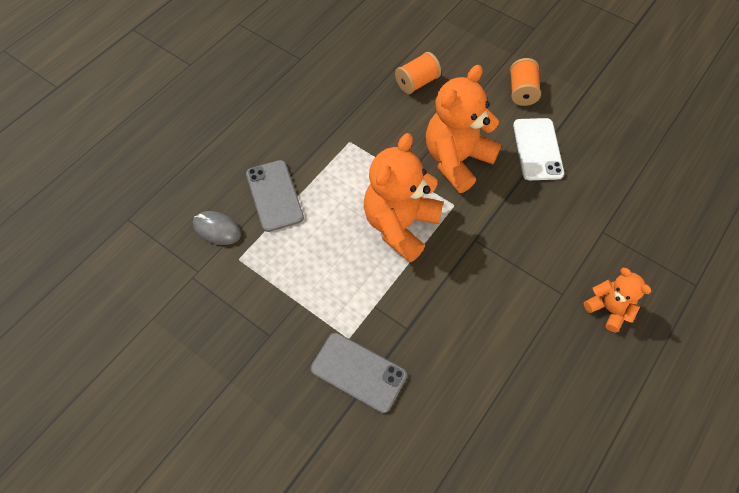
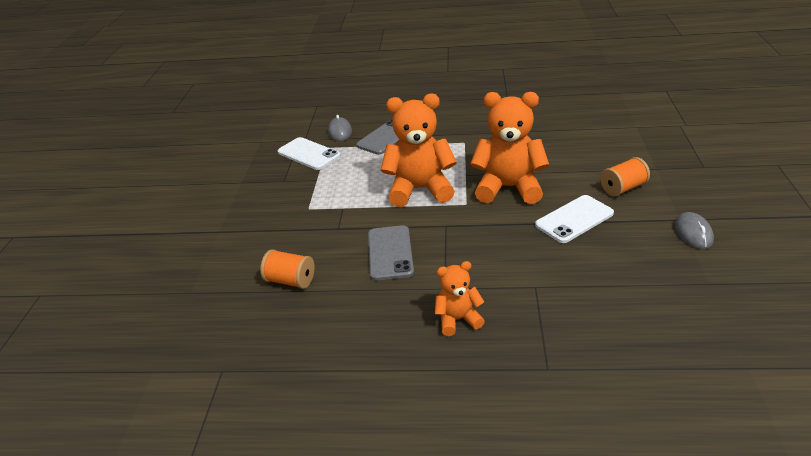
camera: 60 degrees right, 25 degrees down
(235, 283) = (308, 154): none -> white phone
(358, 372) = (286, 223): grey phone -> grey phone (390, 253)
(417, 82) = (556, 143): orange spool -> orange spool (290, 281)
(608, 97) = (693, 233): none -> grey mouse
(608, 309) = (458, 319): orange teddy bear -> orange teddy bear turned 120 degrees counterclockwise

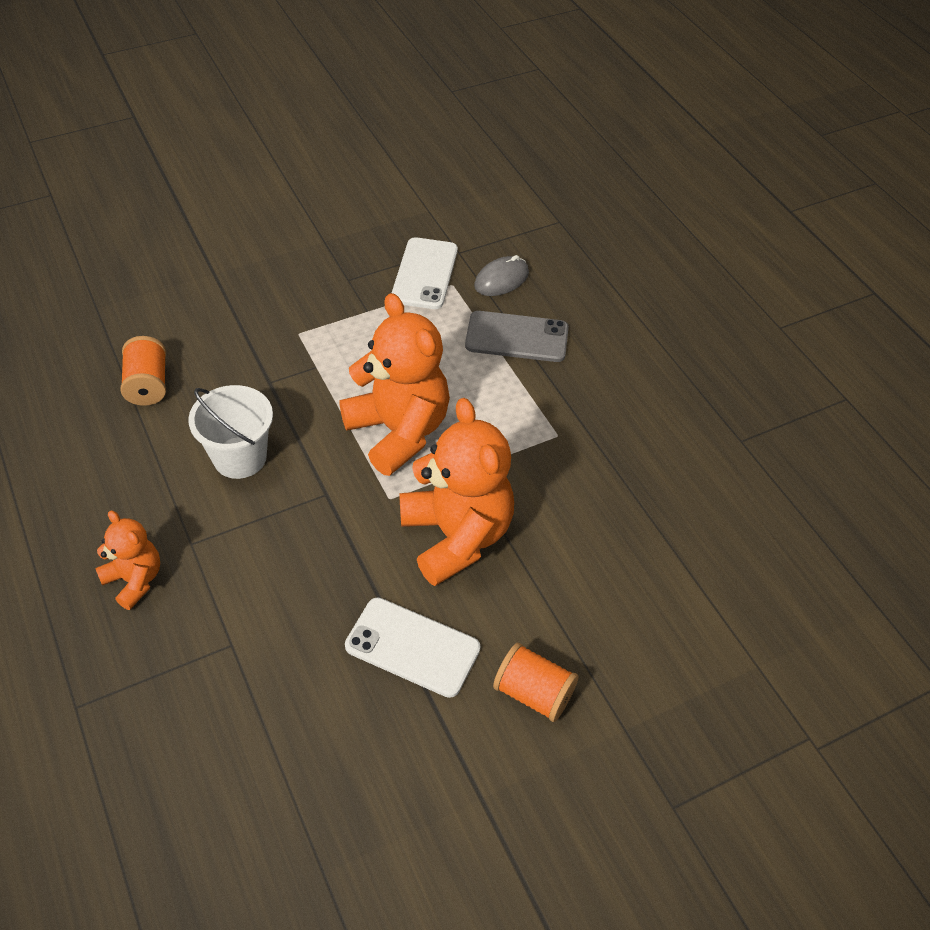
camera: 55 degrees right, 15 degrees up
(390, 253) = (240, 457): grey phone -> white bucket
(693, 233) = (449, 826): grey mouse -> none

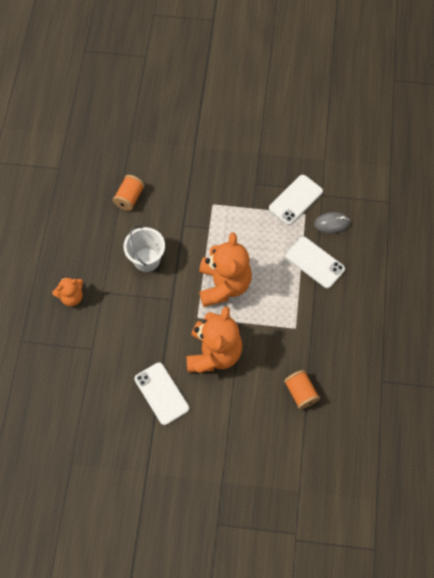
camera: 35 degrees right, 15 degrees up
(134, 580) = (71, 296): orange teddy bear -> orange teddy bear turned 75 degrees clockwise
(517, 337) = (315, 262): grey phone -> white phone
(533, 693) = (196, 443): orange spool -> orange spool (300, 392)

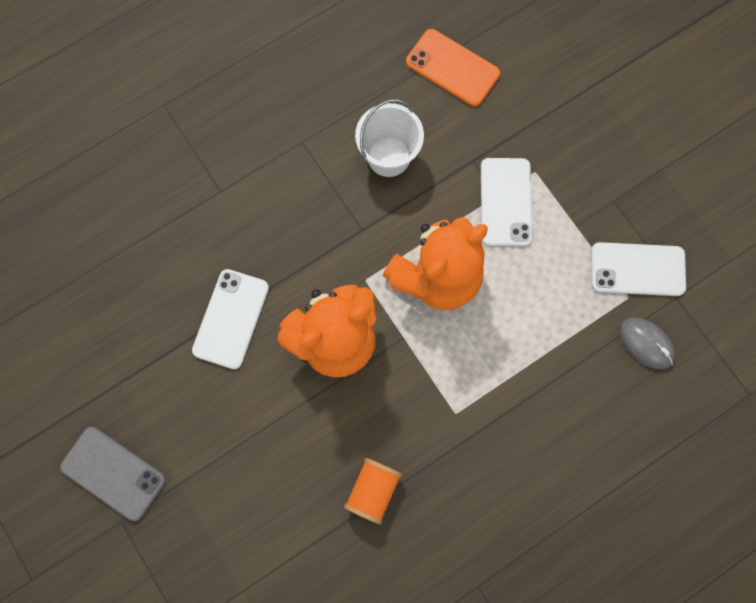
camera: 50 degrees right, 10 degrees up
(71, 296) = (265, 112): orange teddy bear -> none
(129, 198) = (452, 68): orange spool -> orange phone
(190, 509) = (113, 473): none -> grey phone
(315, 262) = (569, 366): white phone -> white phone (505, 202)

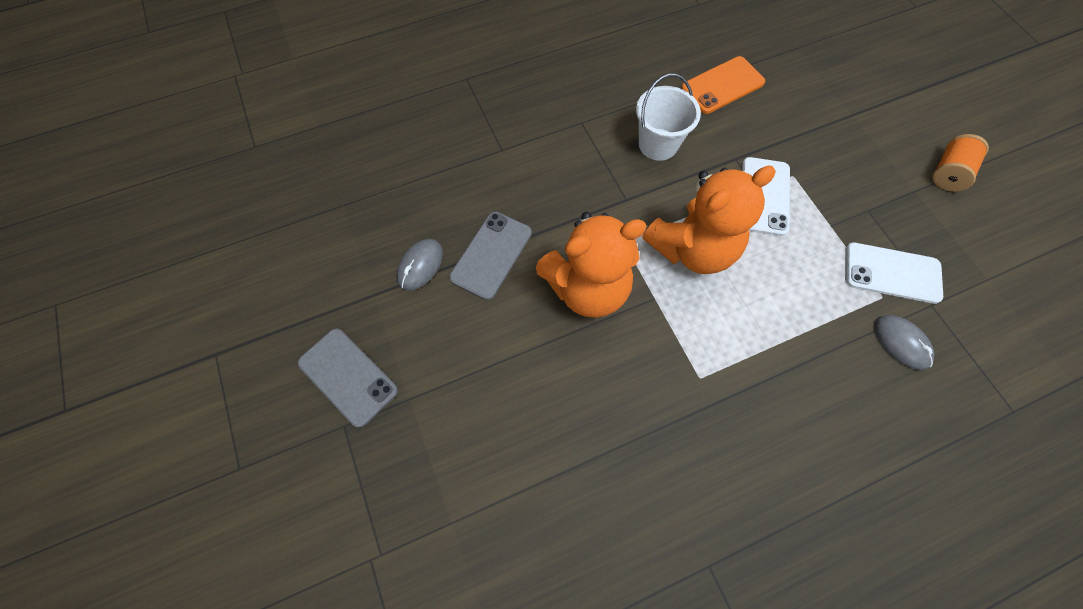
camera: 10 degrees right, 10 degrees down
(160, 343) = (420, 265): none -> grey mouse
(231, 319) = (491, 255): white phone -> grey phone
(373, 490) = (606, 440): orange spool -> orange spool (948, 173)
(452, 68) = (722, 85): orange phone -> orange phone turned 75 degrees counterclockwise

